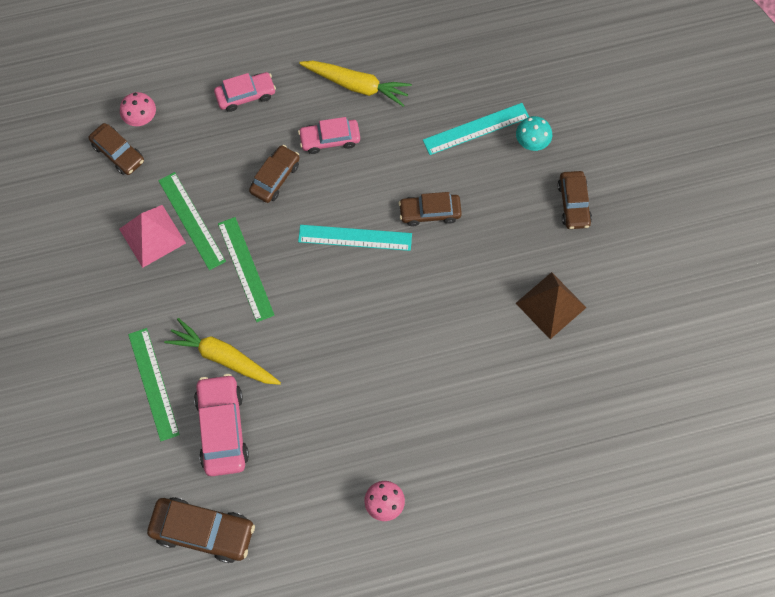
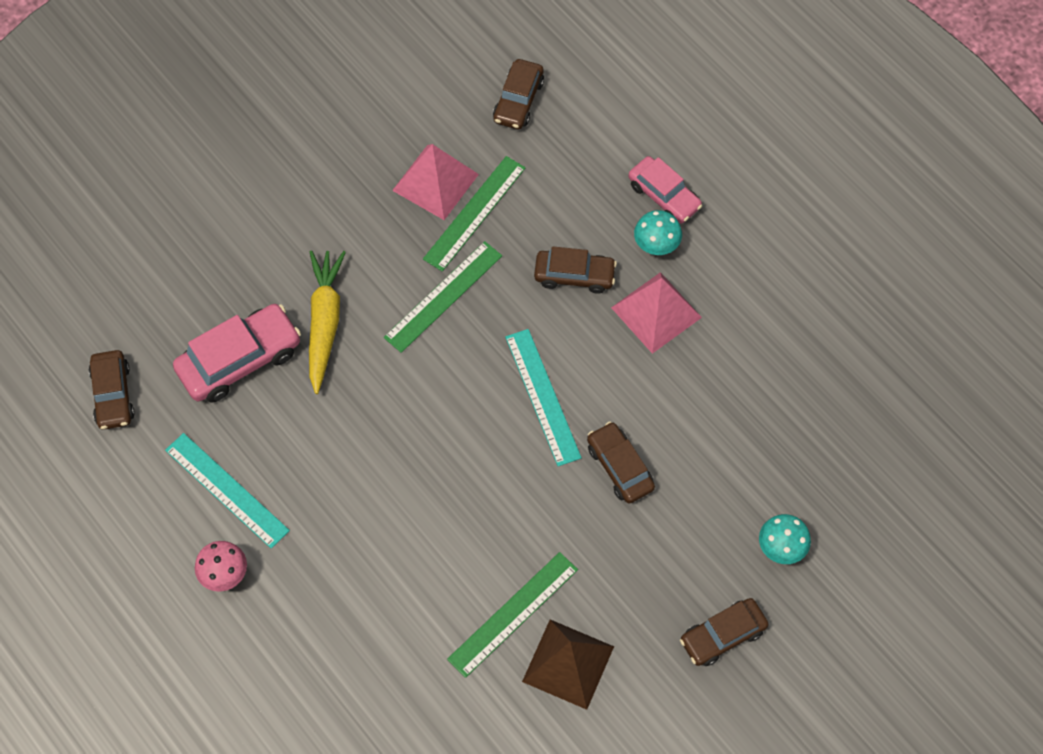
camera: 65 degrees right, 5 degrees down
(141, 119) = (573, 103): pink mushroom -> none
(153, 384) = (260, 266): green ruler -> green ruler (513, 614)
(203, 531) = (113, 395): brown car -> brown car, size x0.66
(281, 117) = (656, 246): none -> turquoise mushroom
(330, 139) = (656, 312): pink car -> pink pyramid
(356, 85) = (745, 309): yellow carrot -> none
(476, 129) = (763, 473): turquoise ruler -> turquoise ruler (227, 490)

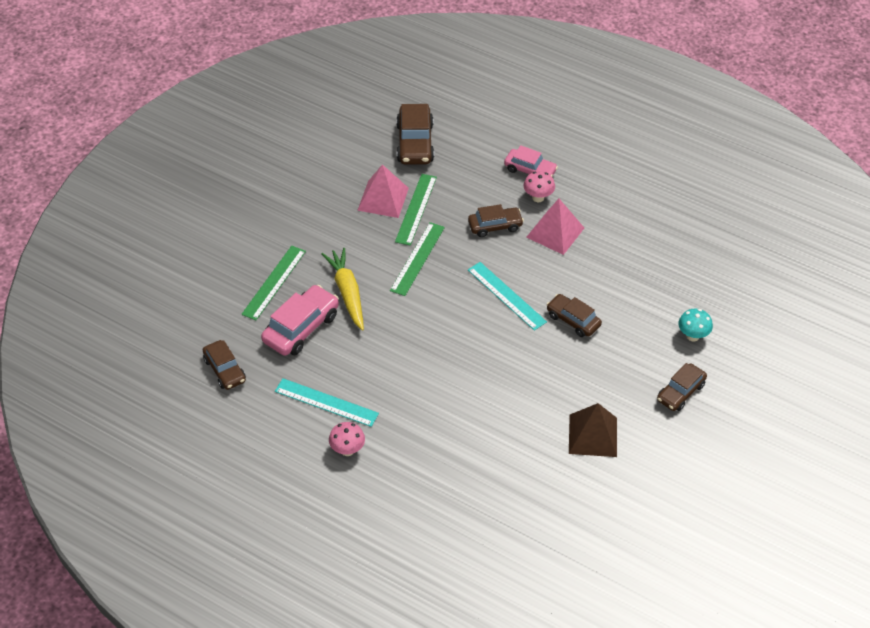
camera: 20 degrees left, 15 degrees down
(513, 614) = (545, 418): green ruler -> green ruler (274, 282)
(518, 100) = (415, 143): brown car -> brown car, size x1.53
(656, 246) = (538, 198): turquoise mushroom -> pink mushroom

